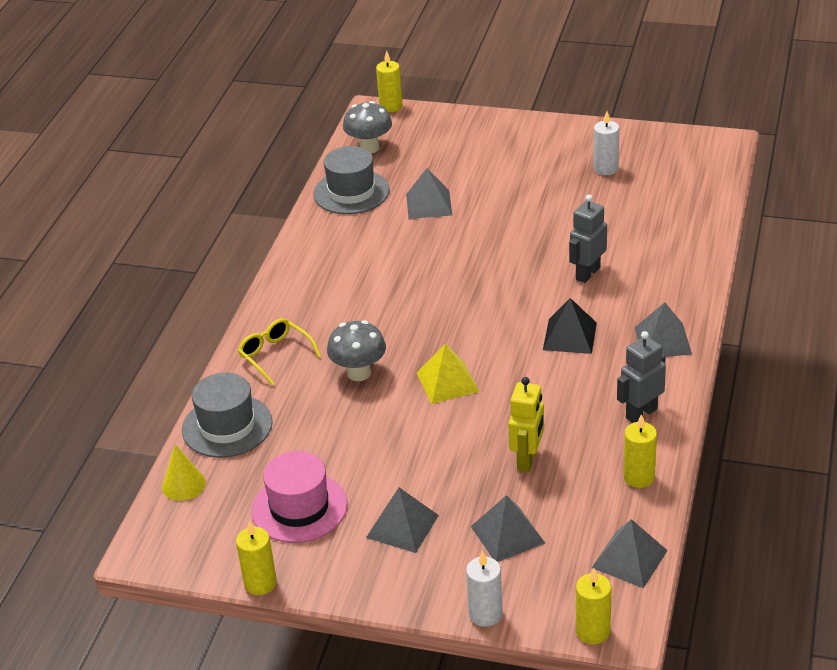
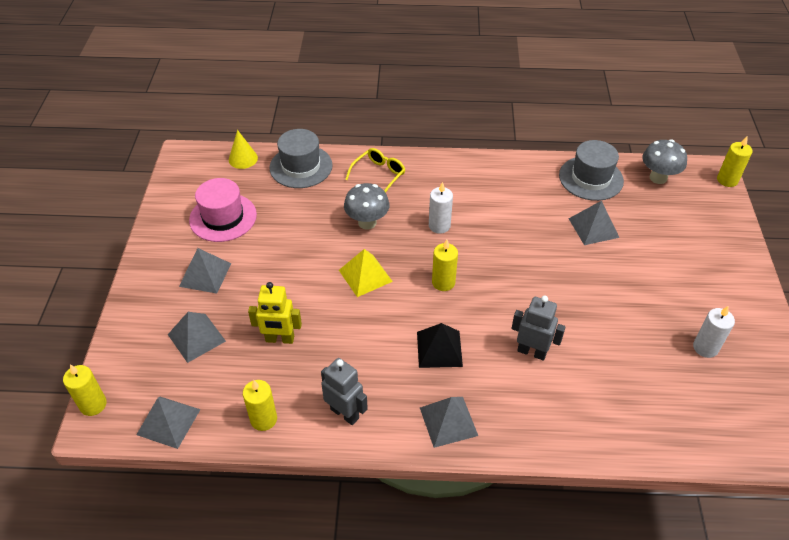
camera: 75 degrees right, 10 degrees up
(260, 583) = (153, 212): yellow candle -> yellow candle (443, 282)
(485, 614) = (116, 335): white candle -> white candle (439, 226)

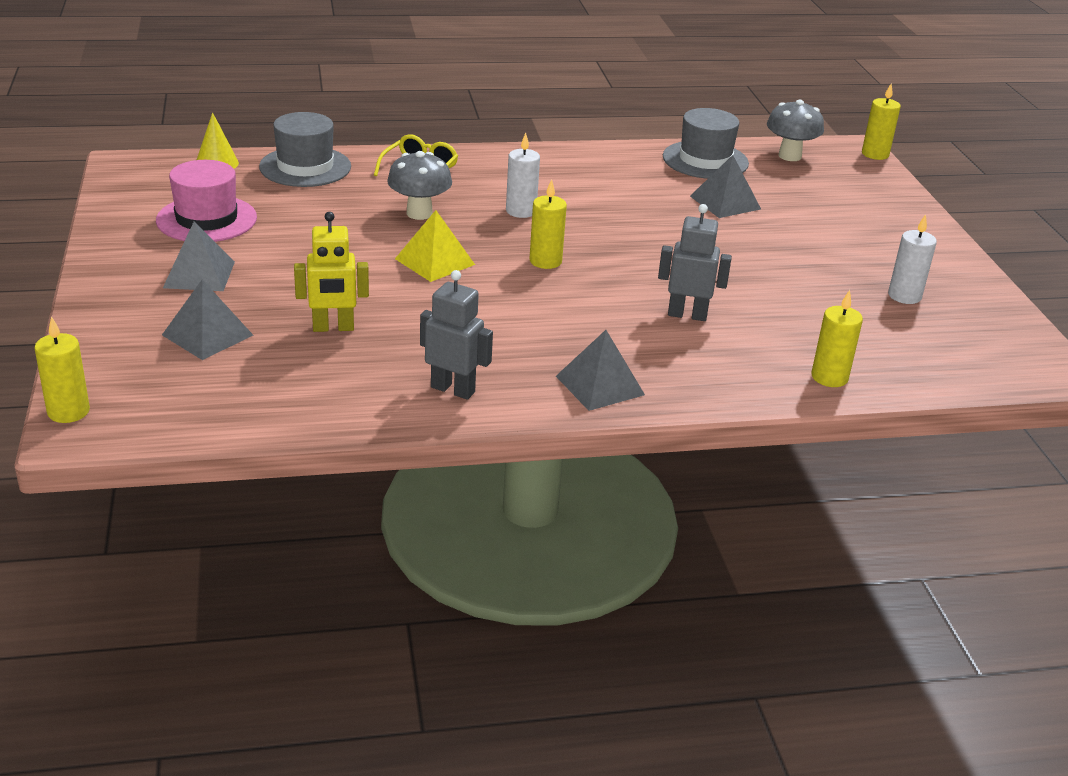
camera: 15 degrees left, 15 degrees down
(168, 422) = (194, 419): grey pyramid -> none
(263, 419) = (337, 404): yellow candle -> yellow candle (829, 377)
(439, 349) = (562, 321): black pyramid -> none

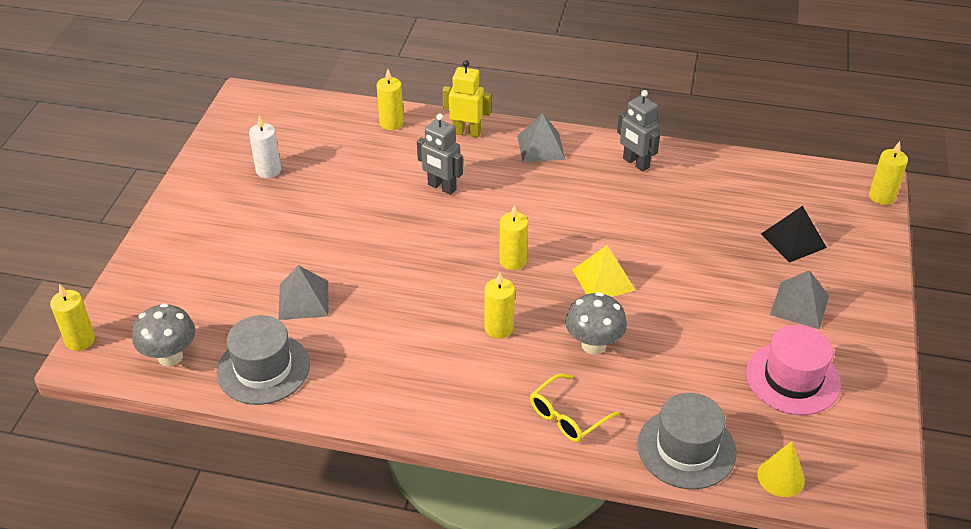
camera: 155 degrees left, 10 degrees up
(207, 335) = (793, 240): grey pyramid -> black pyramid
(333, 328) = (702, 228): yellow robot -> yellow robot (467, 132)
(521, 211) = (499, 328): white candle -> yellow candle

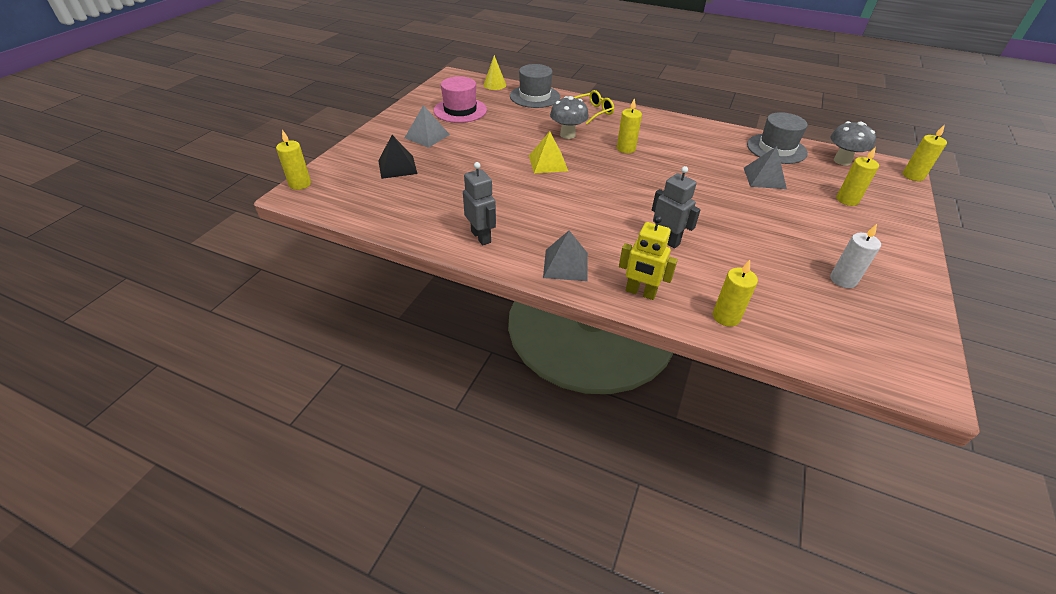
camera: 170 degrees left, 0 degrees up
(513, 261) = (610, 181): yellow candle -> yellow candle (847, 200)

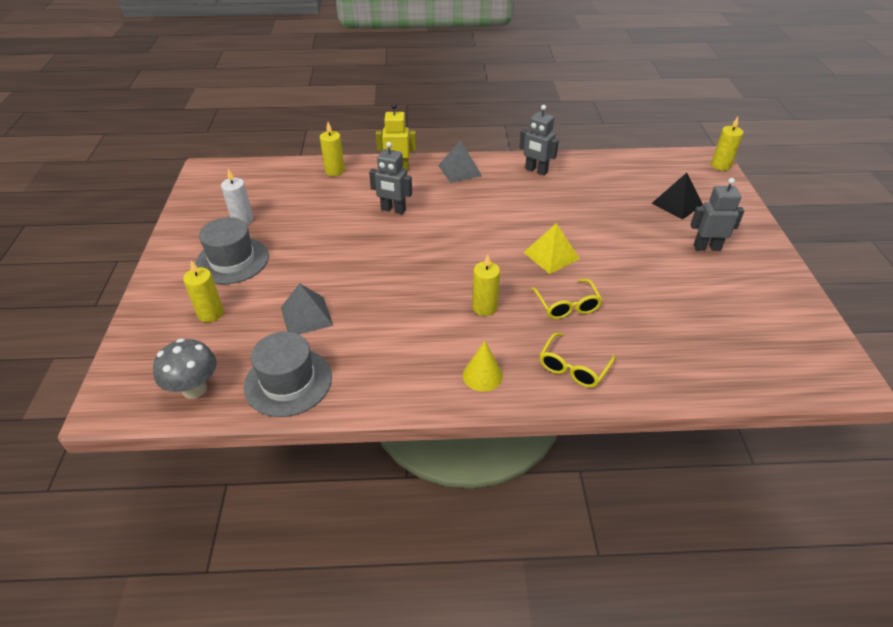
camera: 155 degrees right, 0 degrees up
(427, 136) = (706, 247): grey pyramid -> grey robot
(460, 110) = (732, 301): pink hat -> none
(494, 85) = (767, 380): yellow cone -> yellow cone (482, 375)
(535, 96) = (682, 373): grey hat -> grey hat (232, 260)
(567, 135) = (567, 306): grey mushroom -> yellow glasses
(913, 176) = (99, 392): yellow candle -> none

